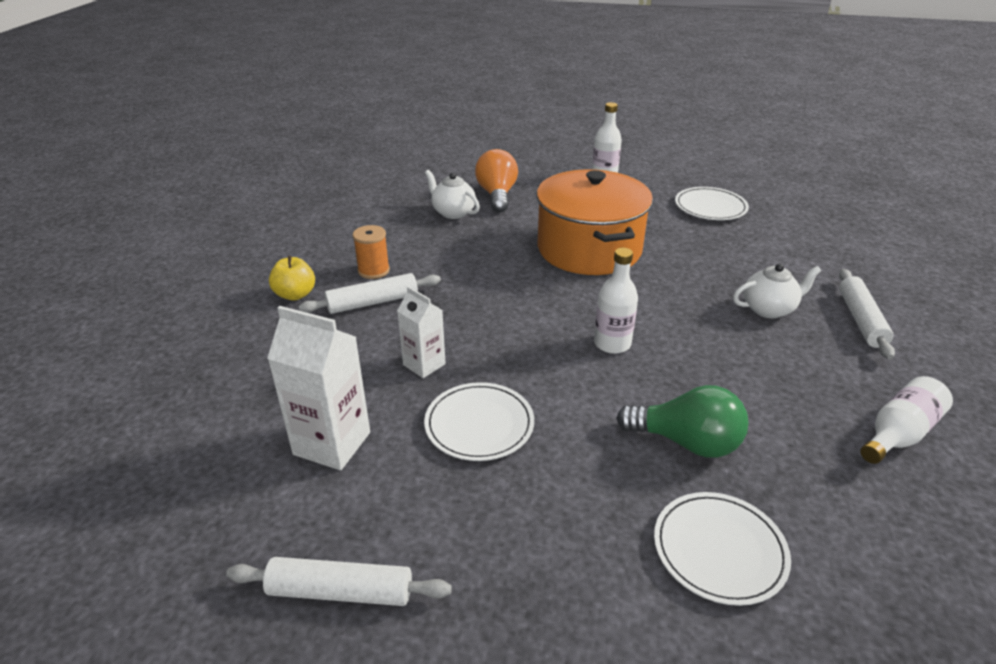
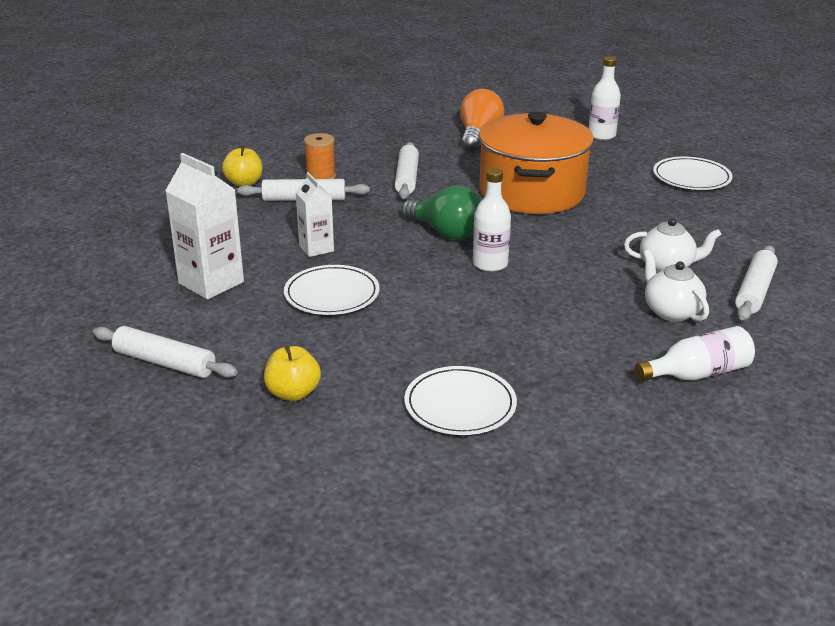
camera: 20 degrees right, 5 degrees down
(453, 212) = (425, 143): white teapot -> white teapot (671, 312)
(462, 256) = (407, 178): none -> white rolling pin
(528, 593) = (293, 393): none -> yellow apple
(686, 442) = (495, 339): green light bulb -> green light bulb (445, 232)

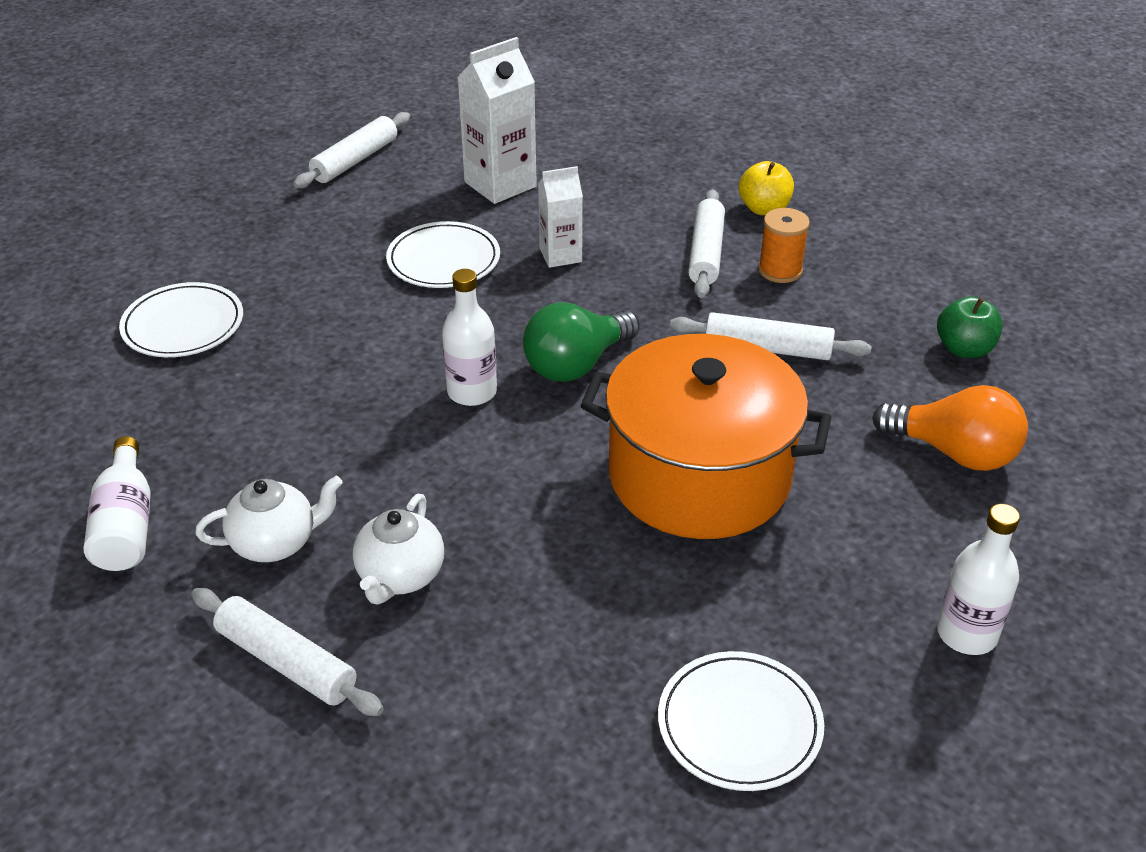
camera: 100 degrees right, 10 degrees up
(293, 393) = (264, 227): yellow apple -> none
(389, 131) = (964, 349): none -> green apple

